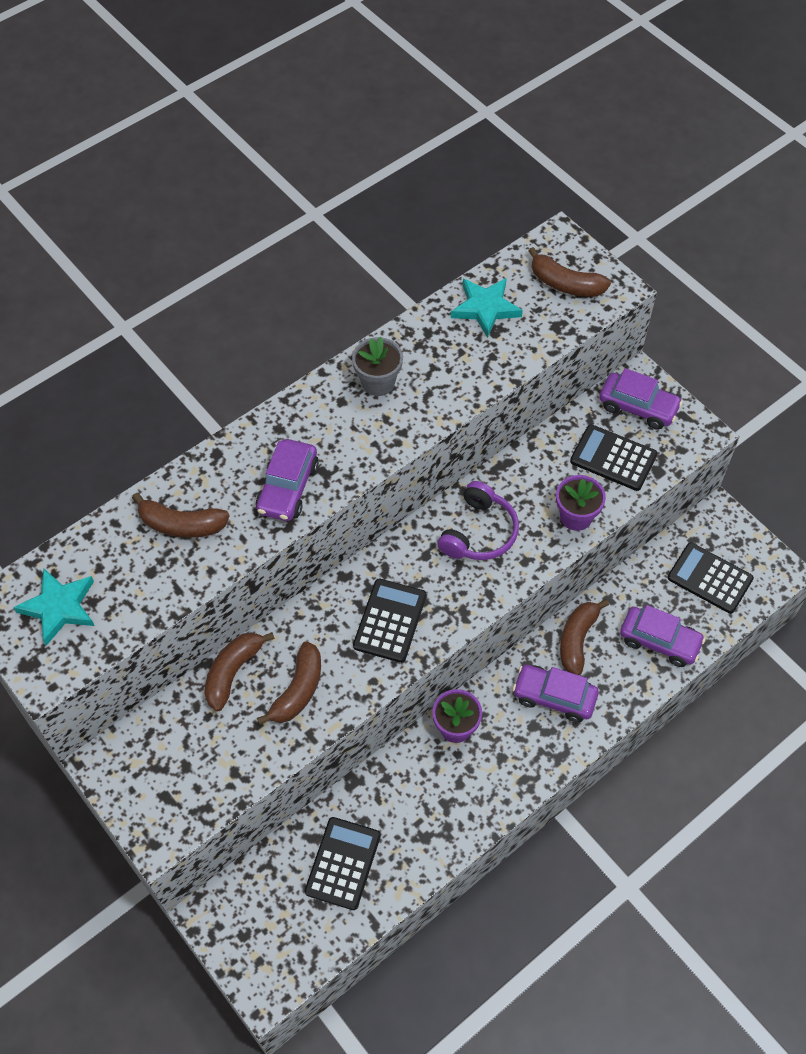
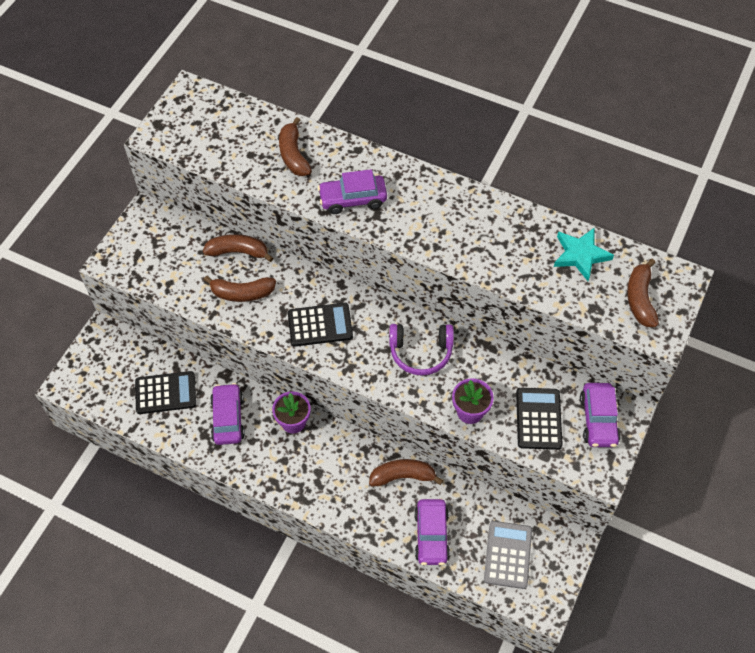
camera: 65 degrees right, 0 degrees up
(59, 607) = (203, 121): turquoise star -> none
(378, 382) = (470, 215): grey flower pot -> none
(554, 697) = (348, 477): purple car -> purple car (228, 418)
(710, 578) = (508, 555): black calculator -> grey calculator

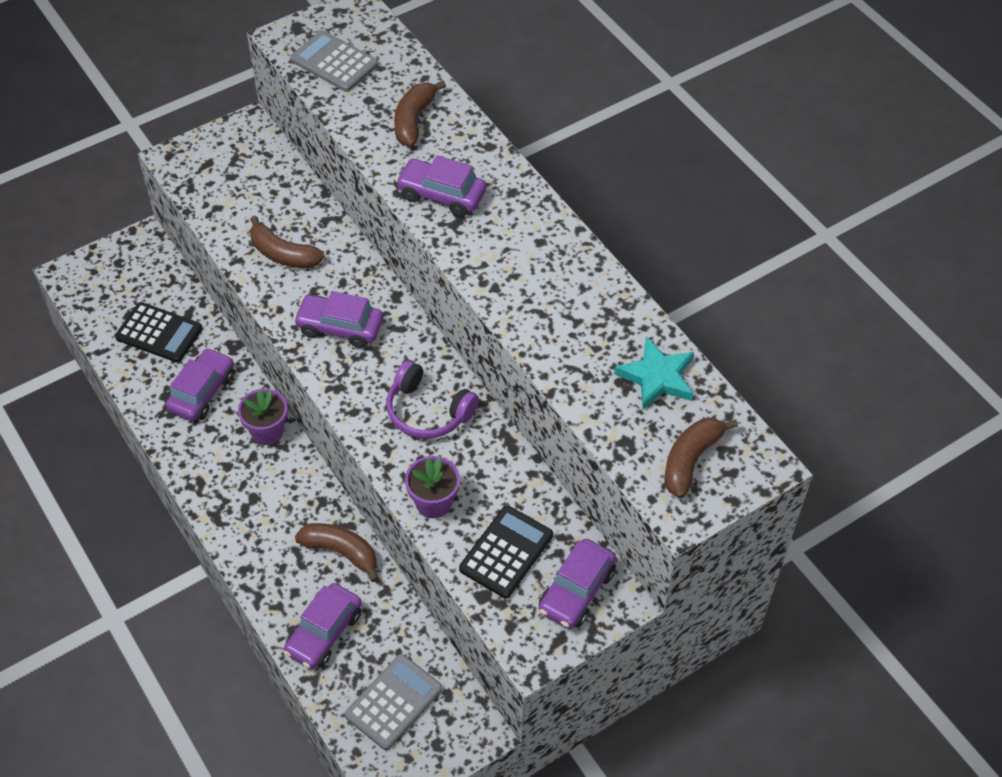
camera: 30 degrees right, 5 degrees down
(205, 138) = (334, 62): none -> grey calculator
(238, 252) = (312, 210): brown banana -> none
(320, 325) = (340, 327): black calculator -> purple car

